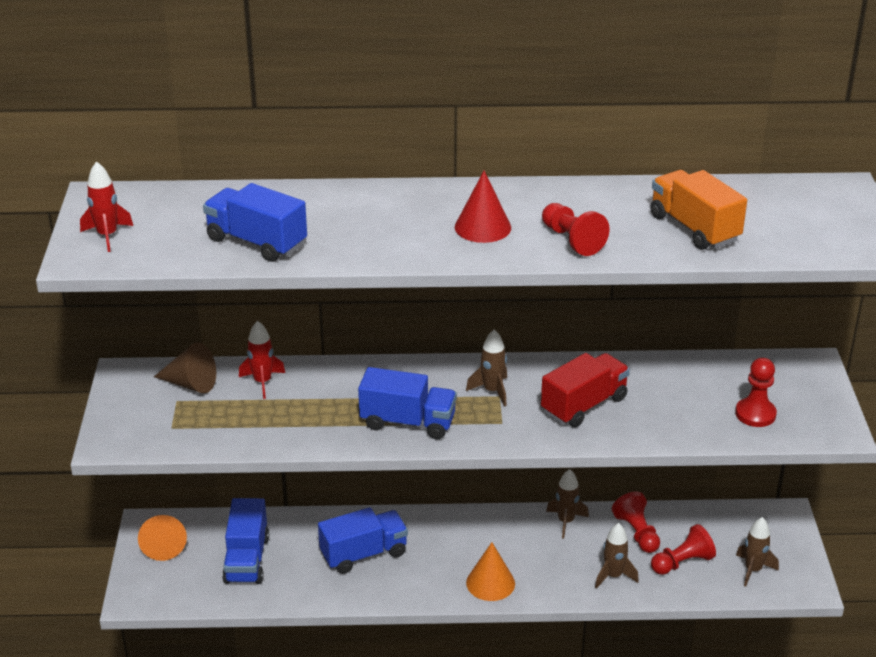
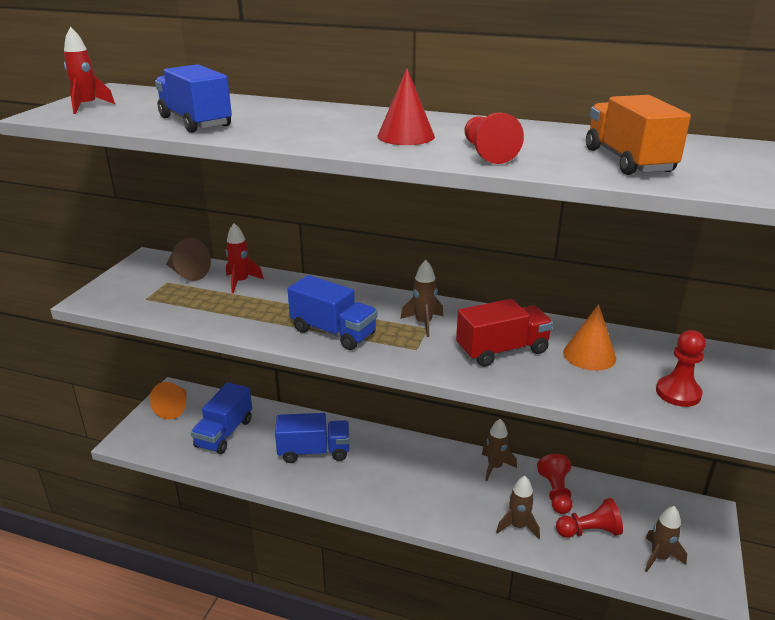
camera: 20 degrees right, 5 degrees down
(490, 583) = (404, 503): orange cone -> orange cone (589, 355)

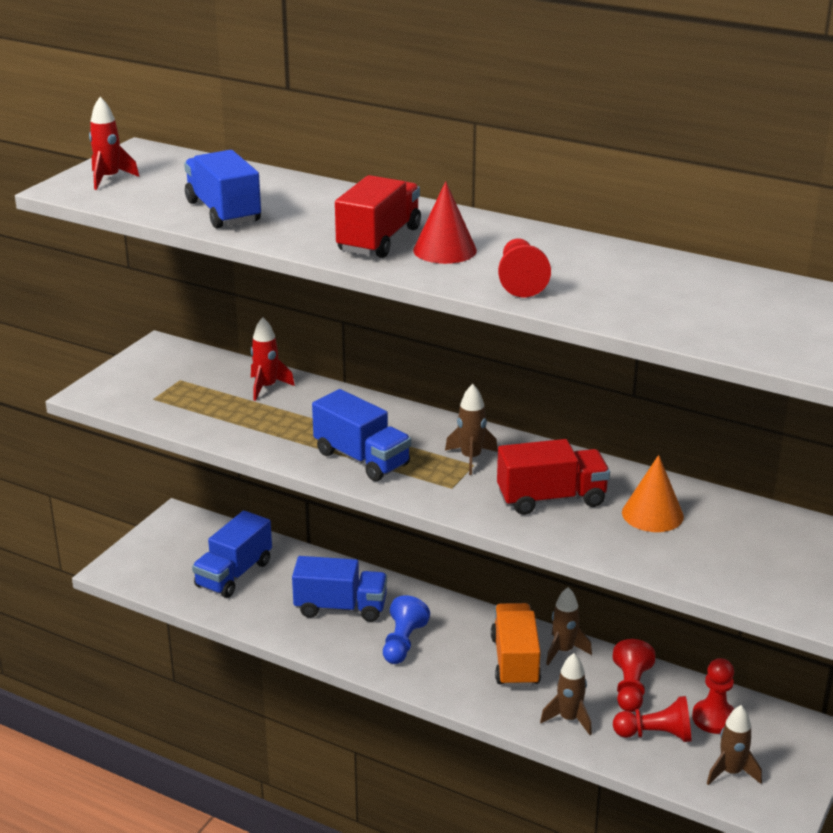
camera: 10 degrees right, 0 degrees up
(174, 408) = (176, 537): orange cone -> none
(187, 273) = (205, 370): brown cone -> none
(343, 133) = (379, 240): none -> red truck
(369, 476) = (403, 643): none -> blue pawn
(628, 161) = (666, 303): orange truck -> orange truck (515, 661)
(678, 393) = (734, 565): red pawn -> red pawn (714, 718)

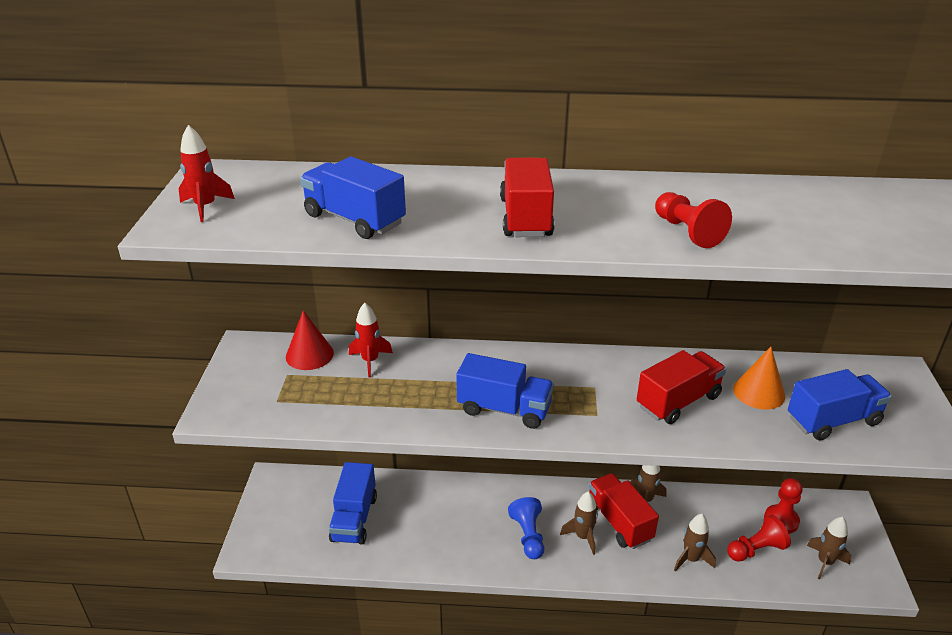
camera: 25 degrees left, 5 degrees up
(340, 607) = (460, 520): blue truck -> blue truck (833, 420)
(444, 250) = (591, 215): red cone -> red cone (309, 355)
(471, 458) = (587, 382): brown rocket -> brown rocket (583, 537)
(515, 661) = (619, 522): orange truck -> red truck
(630, 688) = (711, 516): red pawn -> none

